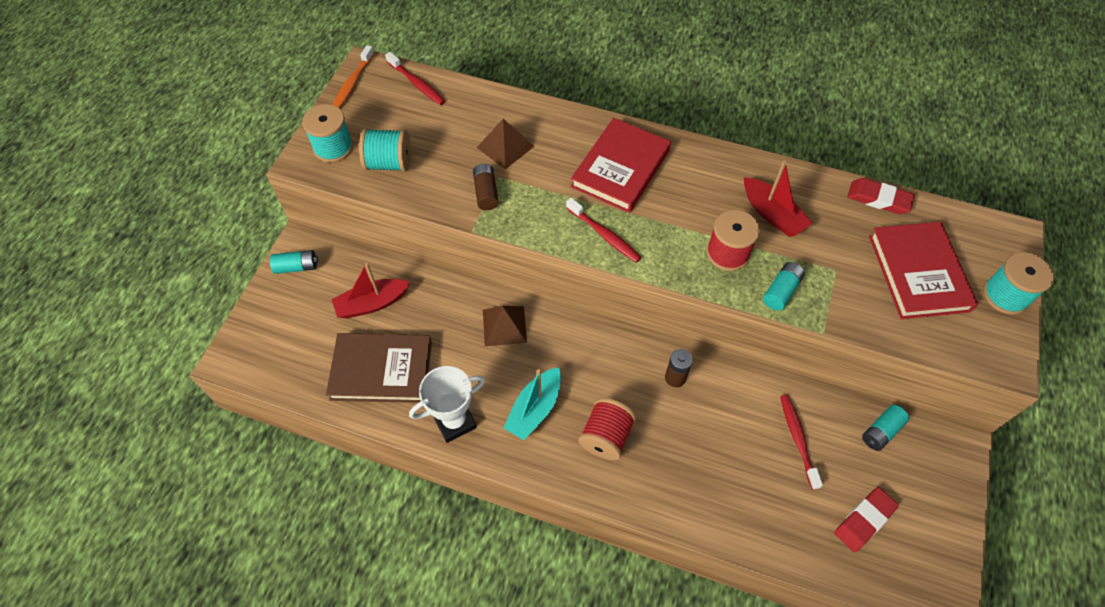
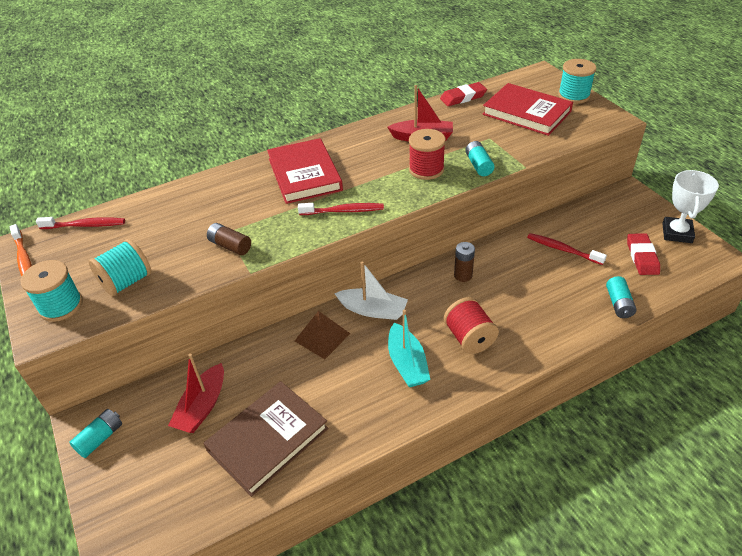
camera: 45 degrees left, 15 degrees down
(454, 422) = (365, 419): white trophy -> white trophy (677, 233)
(505, 147) = (208, 214): brown pyramid -> none
(566, 339) = (373, 310): none -> white boat
(881, 431) = (591, 213): turquoise battery -> turquoise battery (618, 304)

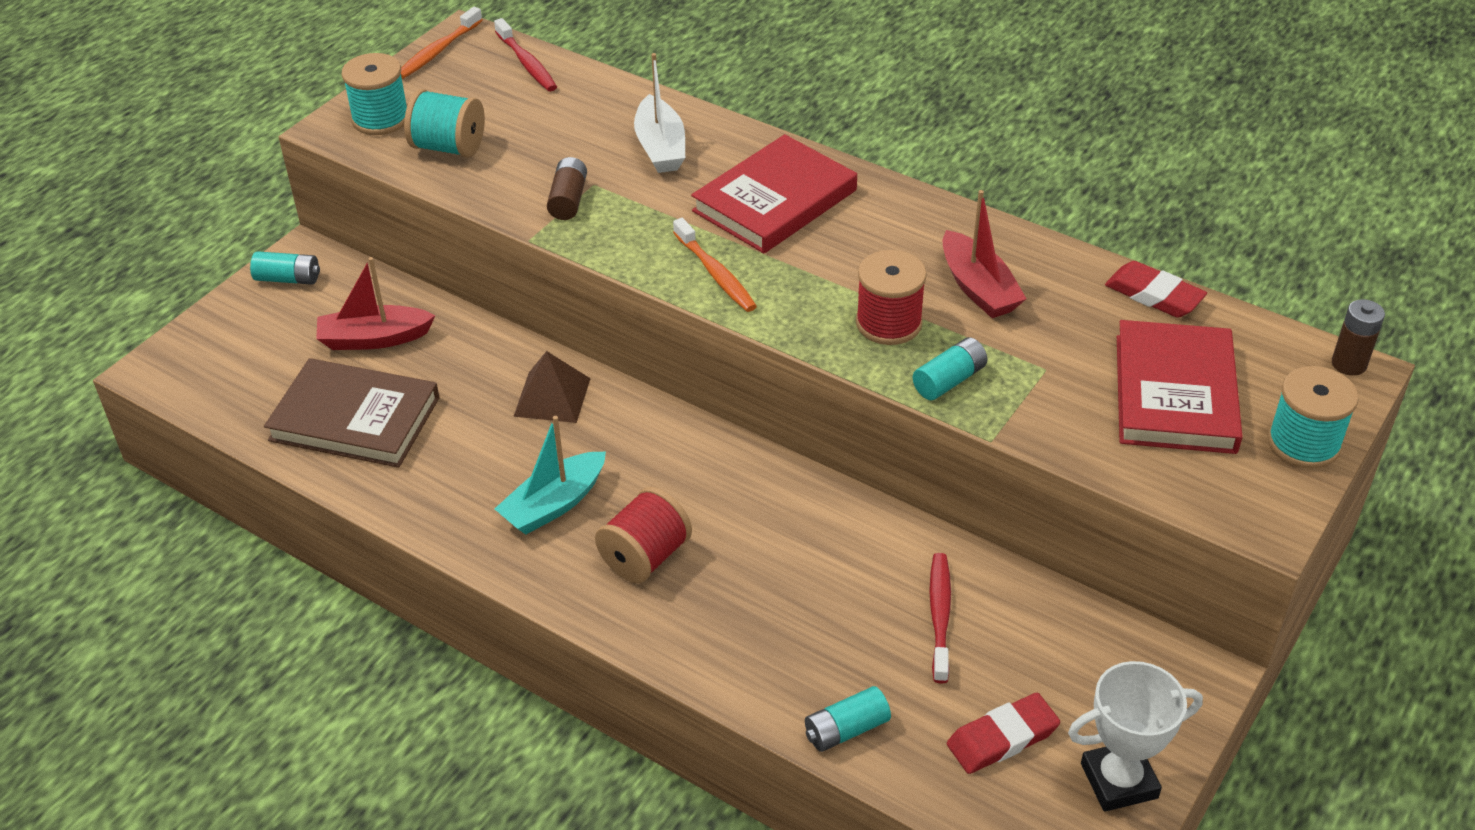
camera: 60 degrees right, 0 degrees up
(343, 211) = (715, 273): red toothbrush -> orange toothbrush
(373, 310) = (637, 428): white boat -> white boat (660, 147)
(463, 275) = (781, 504): brown battery -> brown battery (1349, 364)

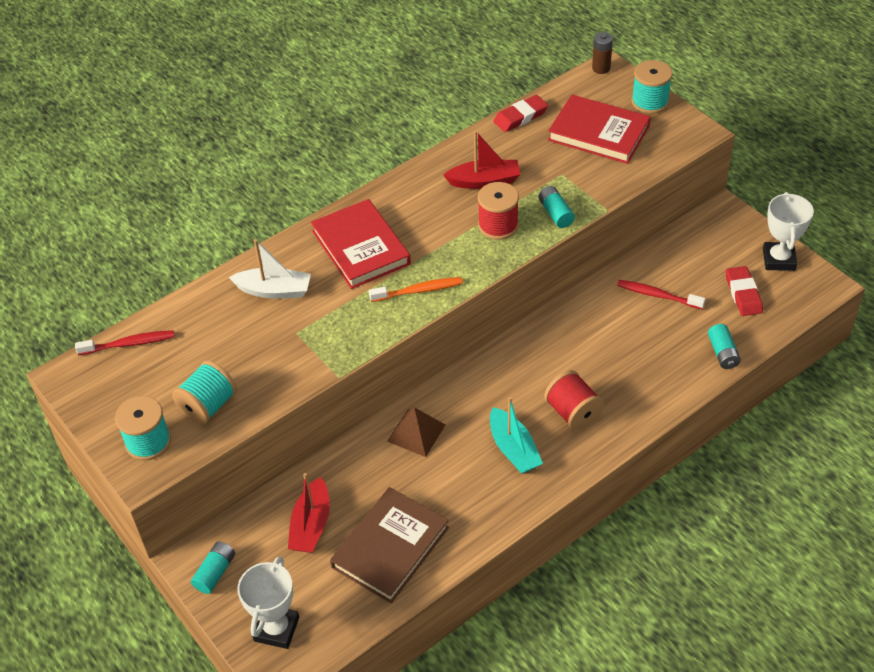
camera: 70 degrees left, 5 degrees up
(216, 350) = (276, 629): none -> white trophy
(439, 51) = (78, 394): orange toothbrush -> none
(568, 200) = (306, 349): brown battery -> none

